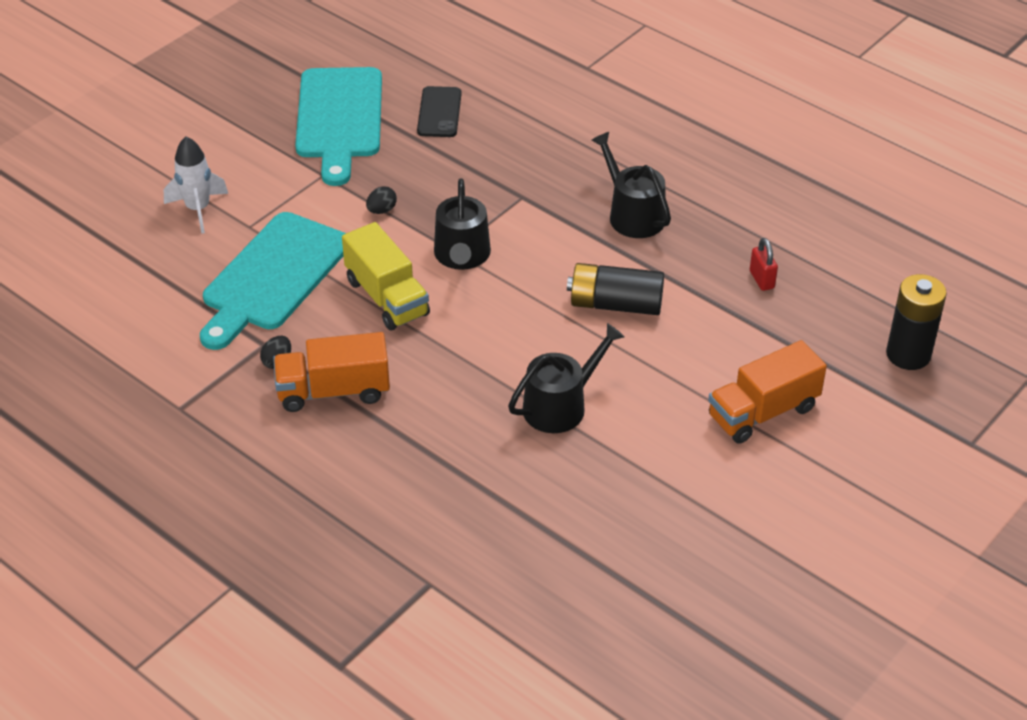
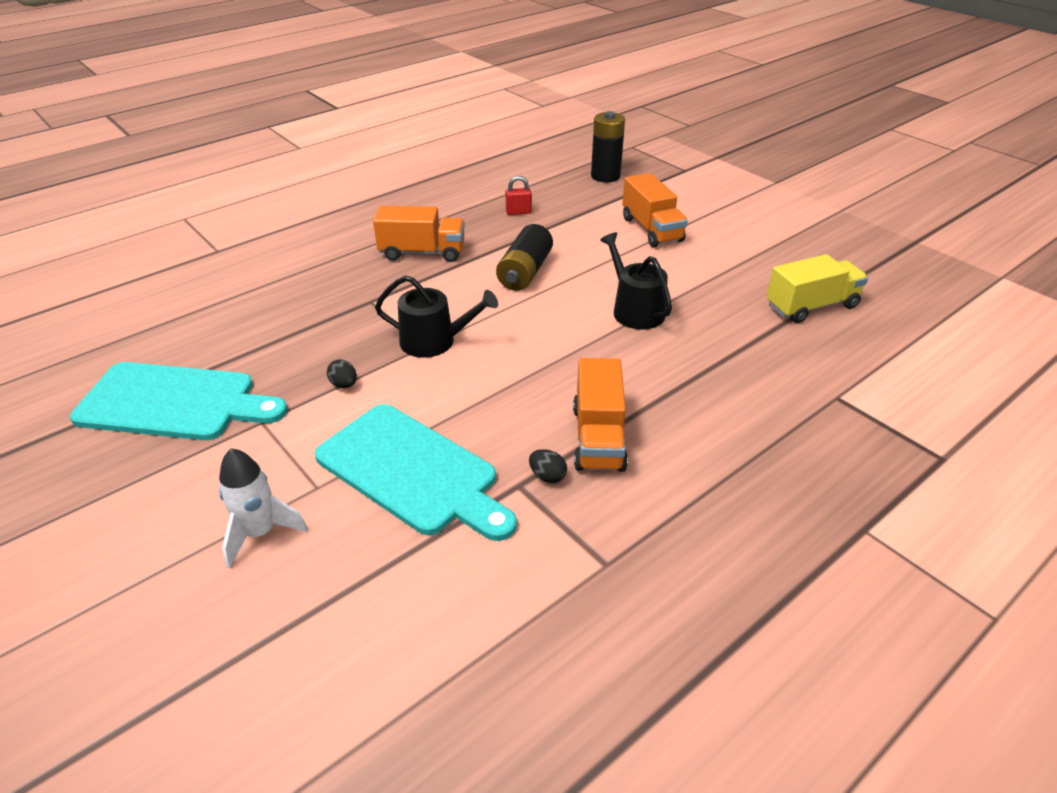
camera: 80 degrees left, 5 degrees down
(387, 297) = (475, 392): yellow truck -> yellow truck (811, 306)
(439, 112) = (217, 335): black phone -> none
(632, 214) = (422, 252): black watering can -> orange truck

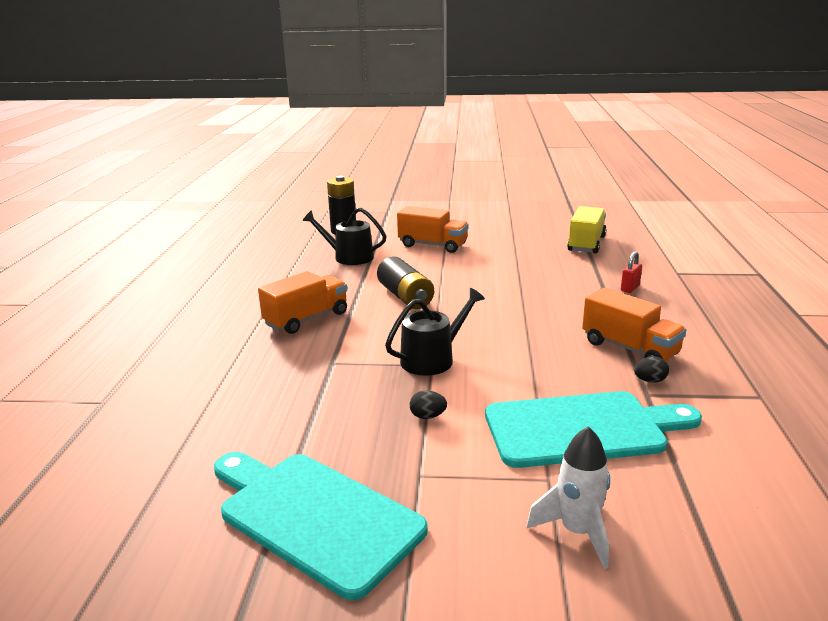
camera: 45 degrees left, 15 degrees down
(174, 403) = (314, 516): turquoise cutting board -> turquoise cutting board turned 105 degrees counterclockwise
(518, 212) = (327, 270): red padlock -> red padlock (630, 288)
(634, 310) = (511, 284): black watering can -> black watering can (349, 257)

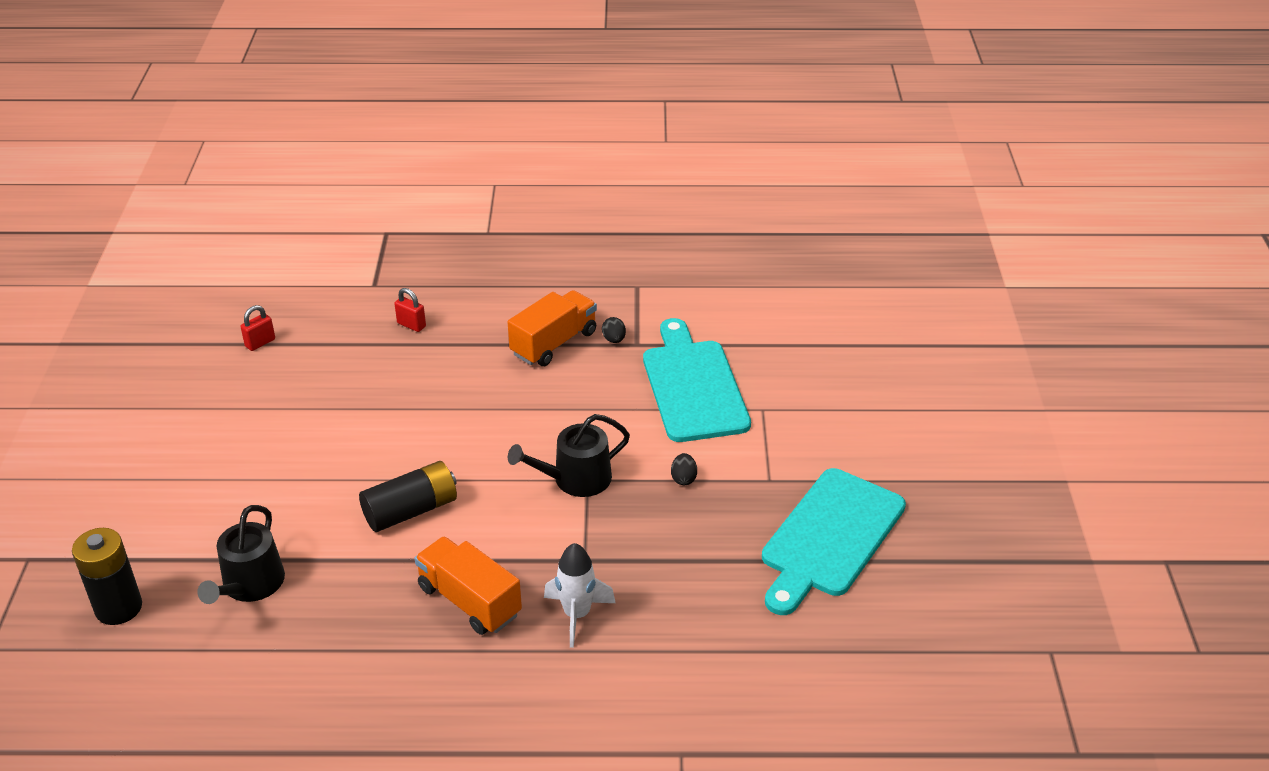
camera: 95 degrees left, 15 degrees up
(432, 245) = (223, 492): orange truck -> none
(432, 359) = (575, 479): black watering can -> black watering can turned 75 degrees counterclockwise
(577, 532) = (817, 399): white rocket -> white rocket (577, 615)
(586, 244) = (260, 343): yellow truck -> red padlock

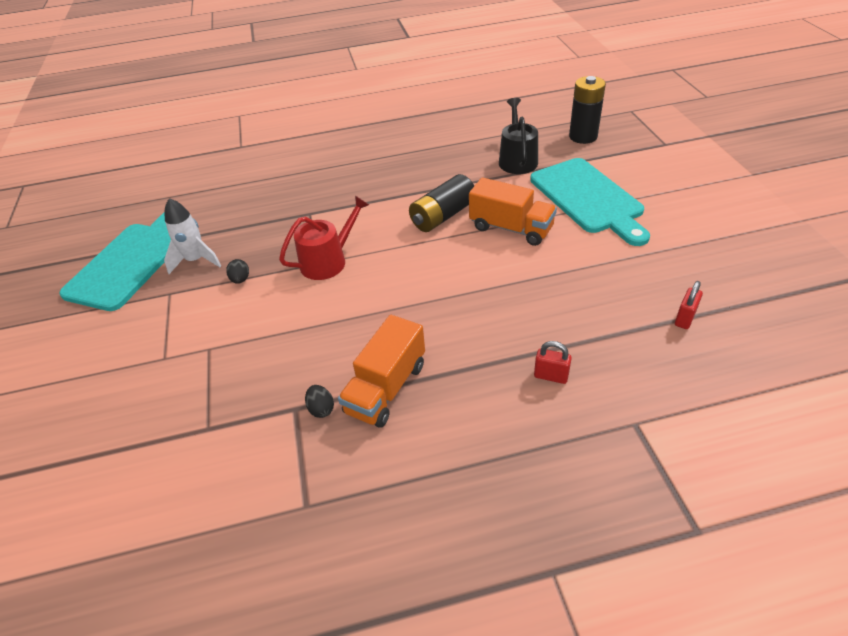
camera: 170 degrees right, 5 degrees up
(469, 601) = (377, 179): orange truck -> orange truck (511, 228)
(575, 479) = (328, 261): black watering can -> red watering can
(577, 615) = (307, 186): white rocket -> white rocket (196, 260)
(693, 386) = (231, 369): turquoise cutting board -> turquoise cutting board (588, 198)

